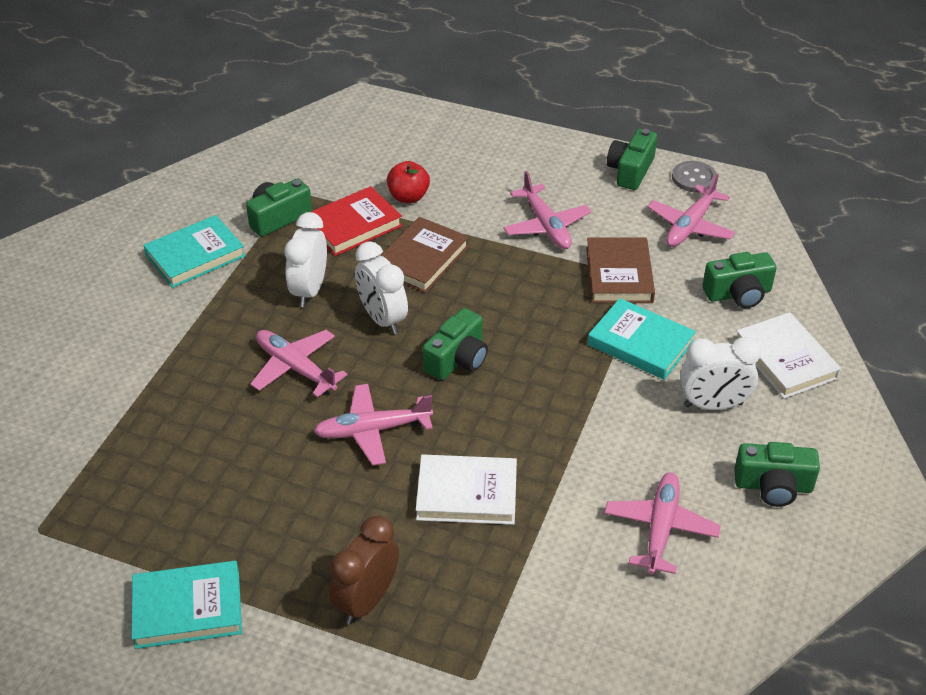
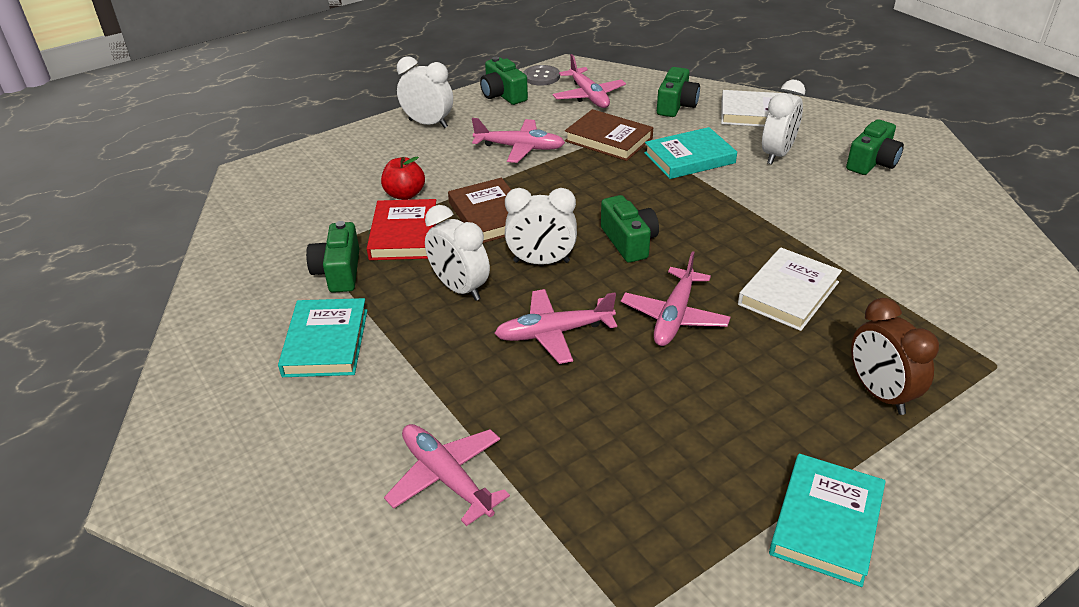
camera: 55 degrees left, 5 degrees down
(530, 153) = (428, 123): none -> white clock
(660, 529) = (884, 220): pink plane -> pink plane (447, 478)

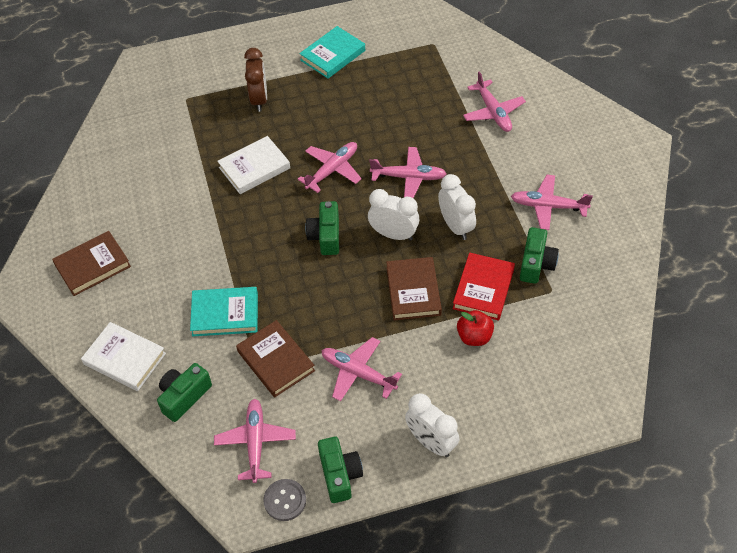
camera: 160 degrees left, 15 degrees up
(326, 342) = (548, 206): turquoise book -> pink plane
(777, 154) = (154, 297): white clock -> none
(872, 162) = (92, 266): green camera -> brown book

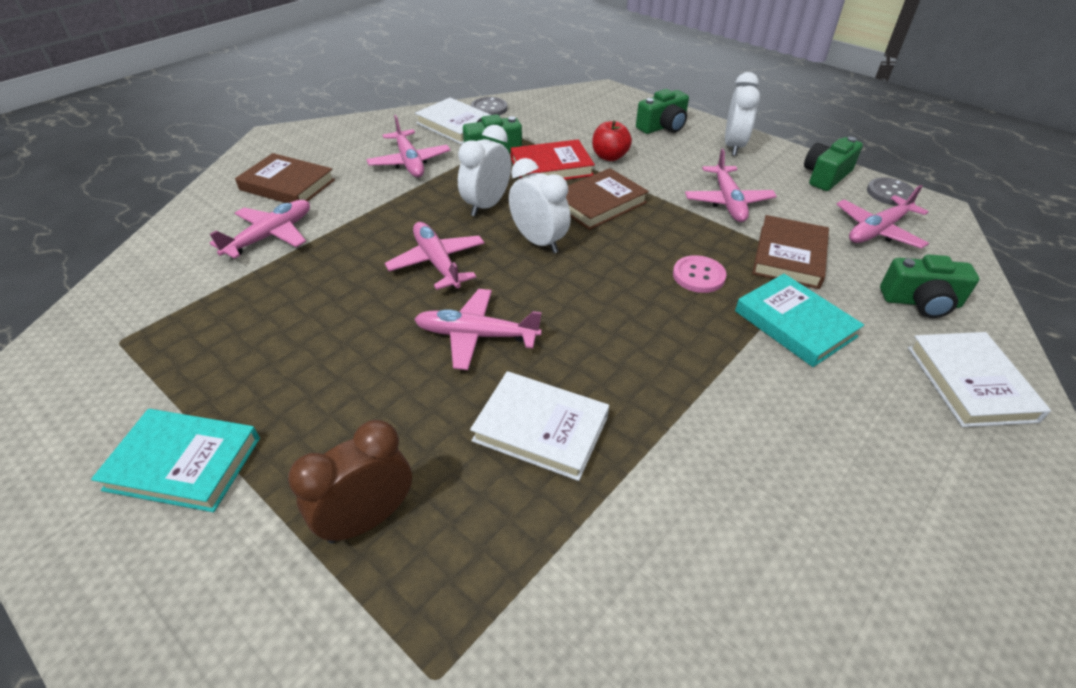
camera: 125 degrees left, 10 degrees down
(92, 266) = (932, 536): brown book -> brown book (287, 185)
(298, 296) = (698, 276): none -> pink button
(325, 236) = (593, 292): green camera -> green camera (663, 127)
(393, 234) = (538, 241): white clock -> white clock turned 150 degrees clockwise
(596, 258) = (456, 125): none -> white book
(617, 295) = (489, 109): none -> grey button

